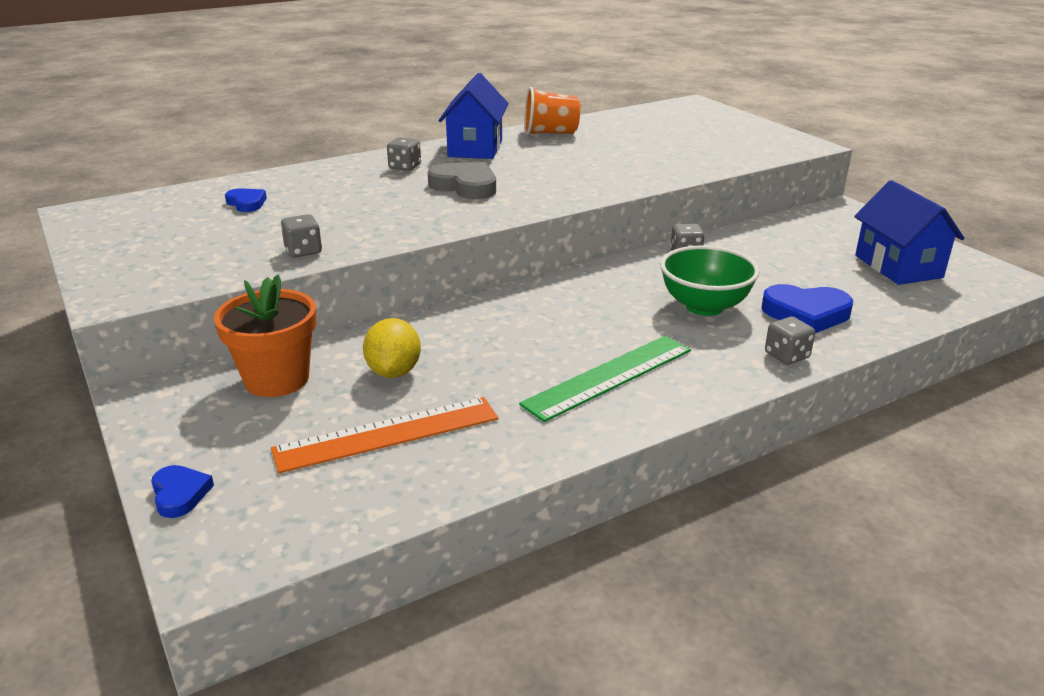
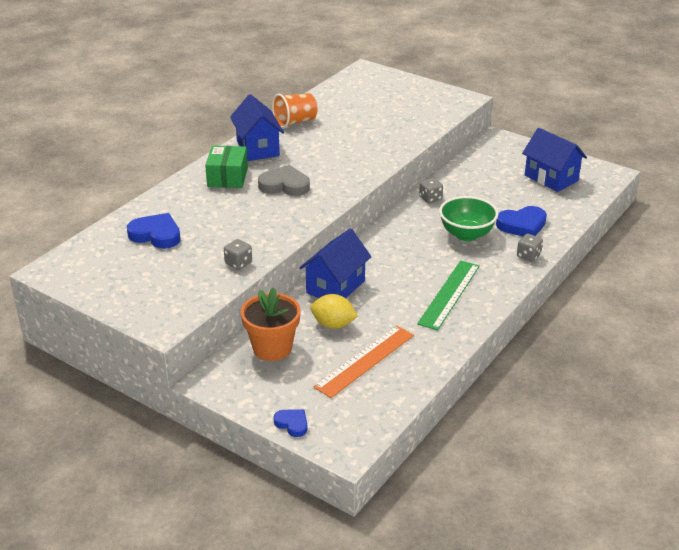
camera: 25 degrees left, 5 degrees up
(246, 203) = (156, 235): blue heart -> blue heart, size x1.73
(394, 372) = (333, 324): yellow lemon -> yellow lemon turned 45 degrees counterclockwise
(405, 167) = (227, 177): grey dice -> green box
(447, 326) = (335, 287): none -> blue house

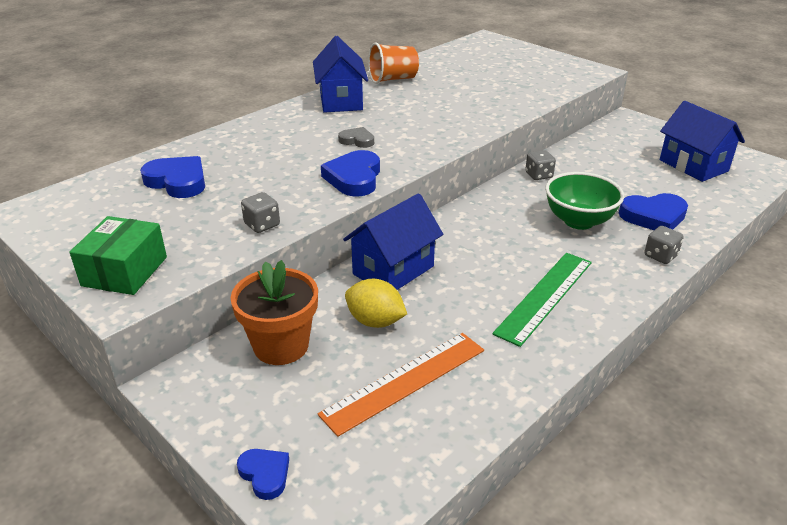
camera: 10 degrees right, 0 degrees up
(227, 177) = (293, 127): green box -> green box (125, 271)
(284, 185) = (357, 140): grey heart -> grey heart, size x0.58
(294, 219) = (354, 178): none -> blue heart

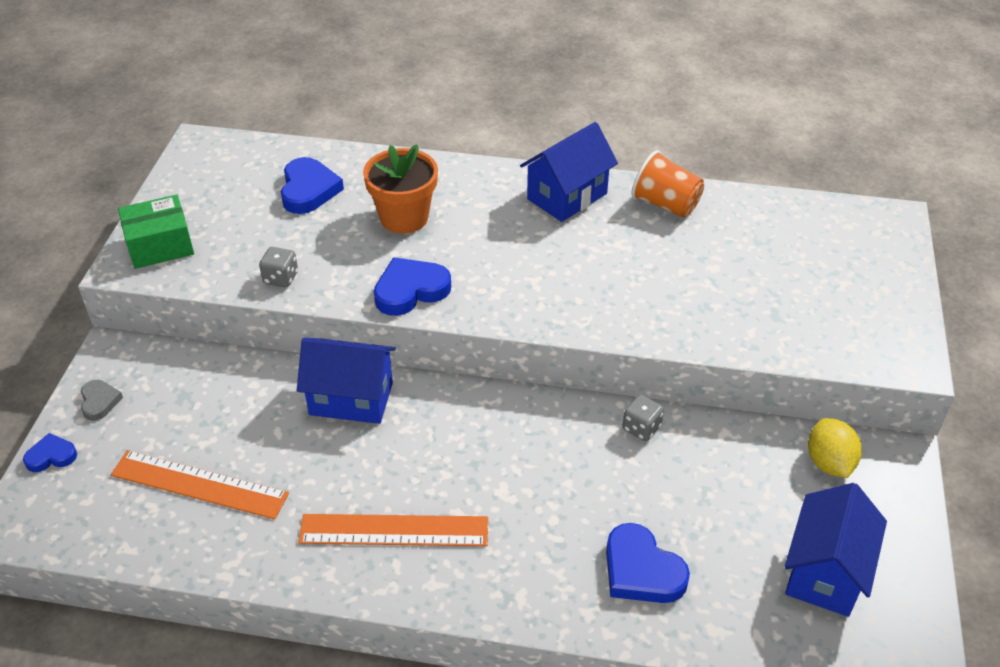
camera: 55 degrees right, 10 degrees up
(265, 474) = (51, 456): blue heart -> blue heart turned 120 degrees counterclockwise
(281, 346) = (193, 385): orange flower pot -> orange flower pot (404, 218)
(357, 140) = (489, 253): grey heart -> grey heart (99, 402)
(375, 321) = (265, 425): yellow lemon -> yellow lemon (829, 463)
(544, 296) = (394, 530): green ruler -> orange ruler
(578, 221) = (567, 503): green bowl -> none
(660, 256) = (554, 604): grey dice -> none

